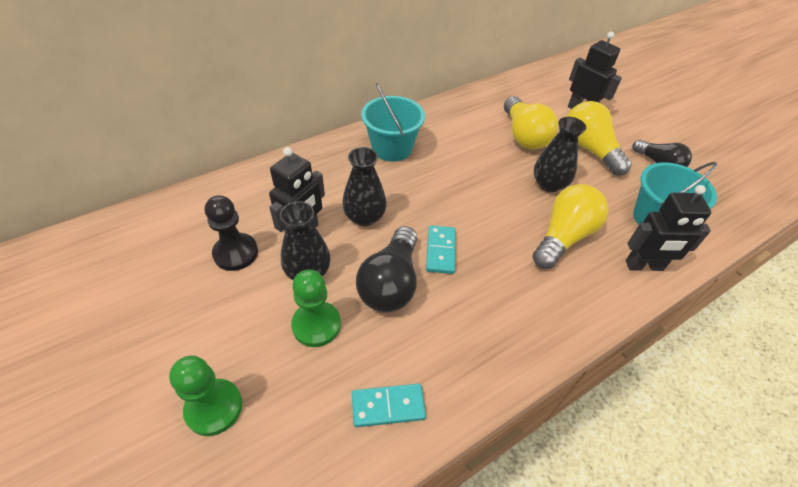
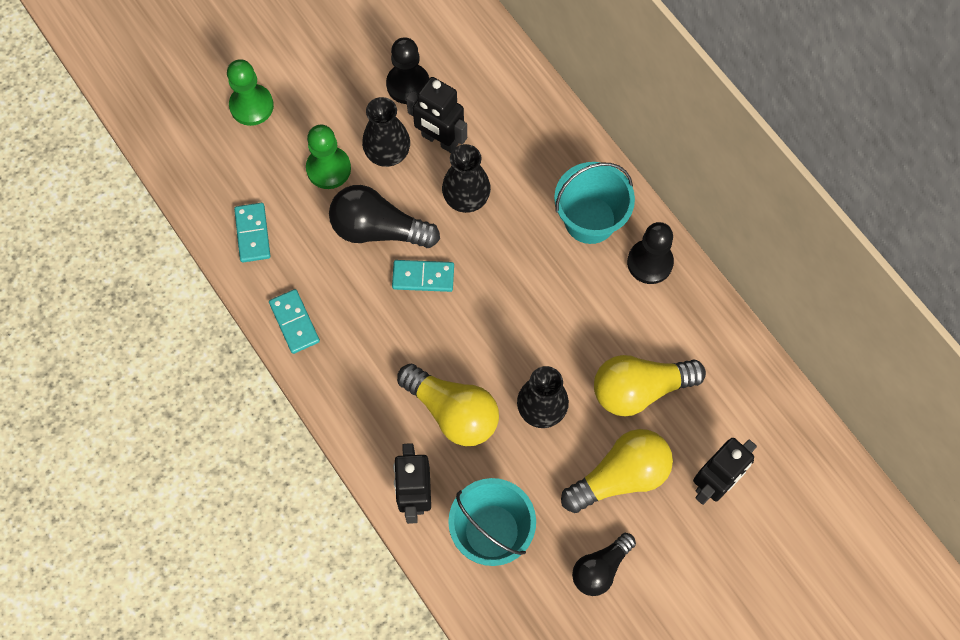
camera: 90 degrees right, 20 degrees up
(427, 123) = (650, 262): none -> black pawn
(494, 361) = (294, 322): none -> turquoise domino

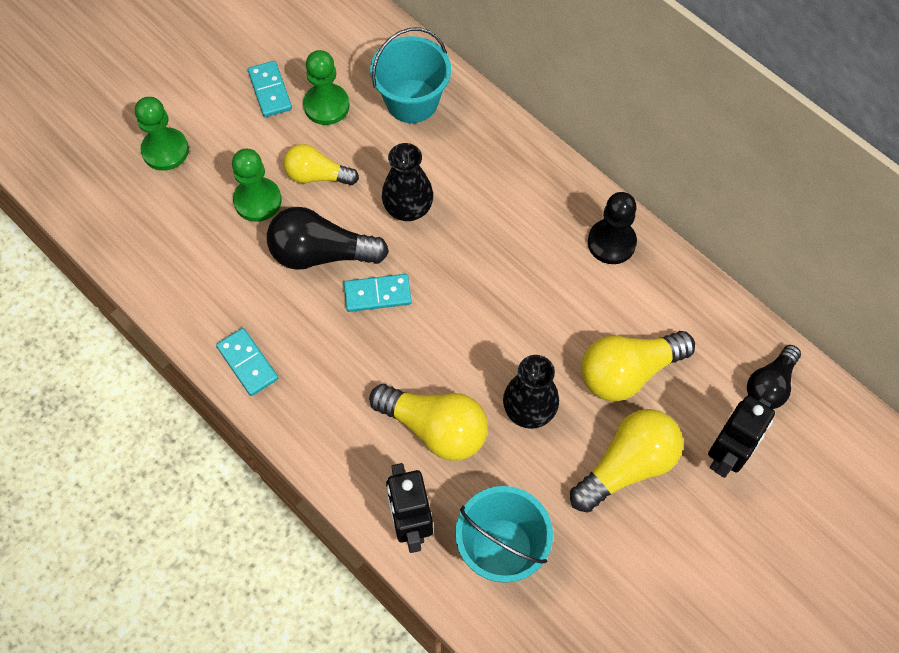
camera: 10 degrees left, 5 degrees down
(253, 233) = (187, 279): turquoise domino -> turquoise domino (270, 91)
(387, 153) = (317, 175): black vase -> yellow light bulb
(408, 85) = (326, 105): black pawn -> green pawn
(439, 140) = (369, 155): black robot -> none
(590, 220) = (541, 210): turquoise bucket -> turquoise bucket (412, 101)
(600, 568) = (626, 568): black light bulb -> black light bulb (770, 385)

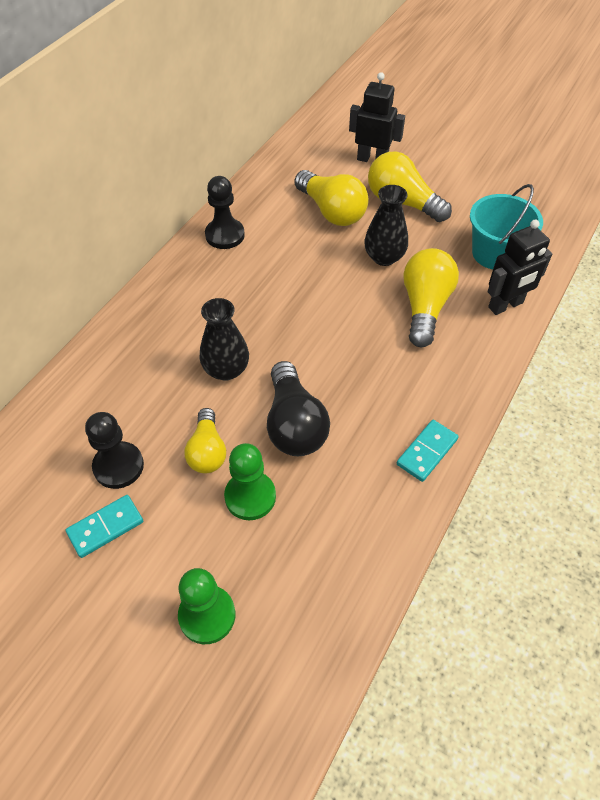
camera: 105 degrees left, 10 degrees down
(326, 105) = (118, 466): green pawn -> black pawn
(377, 294) = (321, 371): turquoise domino -> none
(412, 101) = (103, 394): turquoise bucket -> none
(770, 385) = (313, 147): black light bulb -> none

